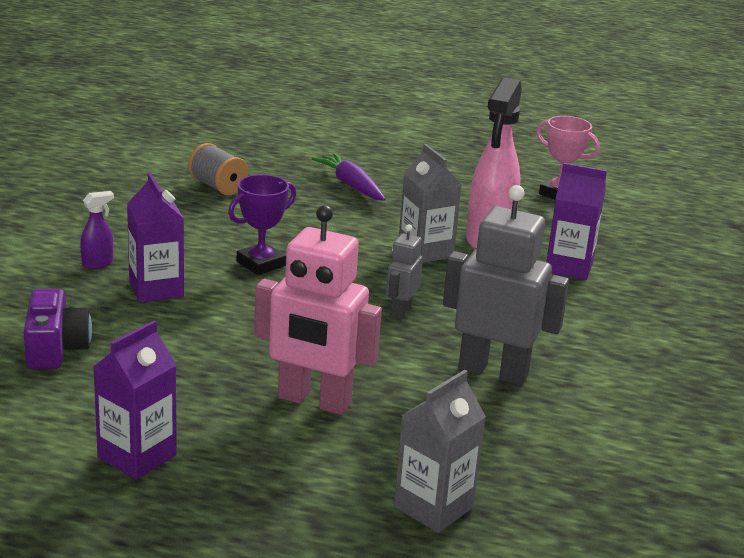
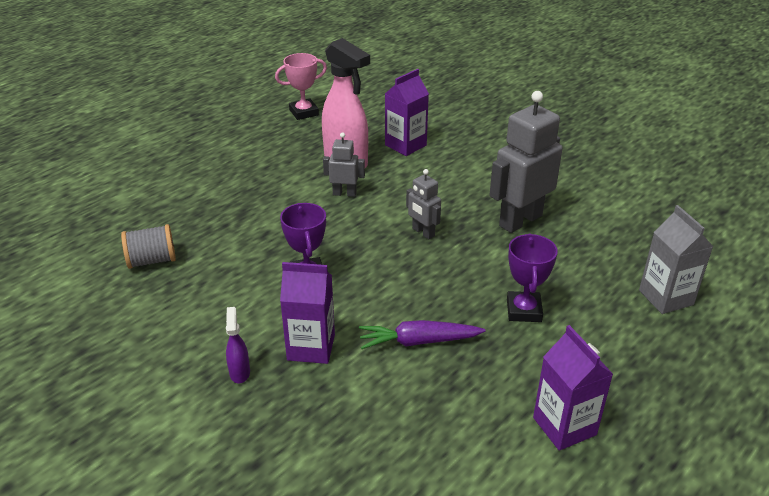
camera: 60 degrees left, 10 degrees up
(55, 348) = (376, 437): purple camera -> none
(314, 401) = (524, 310): pink robot -> purple trophy
(351, 185) = (213, 192): purple carrot -> purple carrot (418, 341)
(425, 251) = (344, 193): grey carton -> grey robot

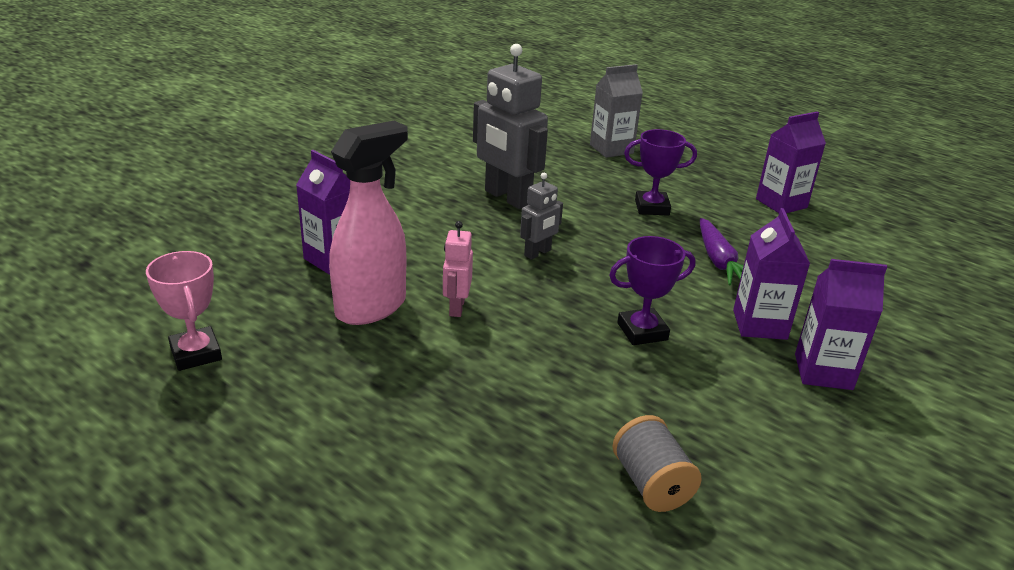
camera: 95 degrees left, 5 degrees down
(240, 372) = (823, 371): purple spray bottle -> purple carton
(344, 193) = (456, 307): grey robot -> pink robot

